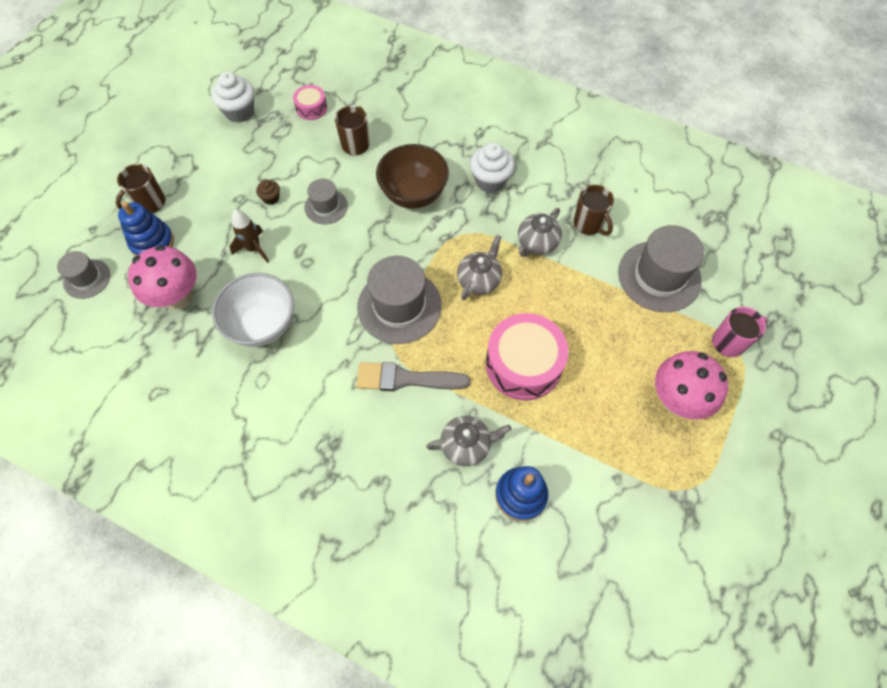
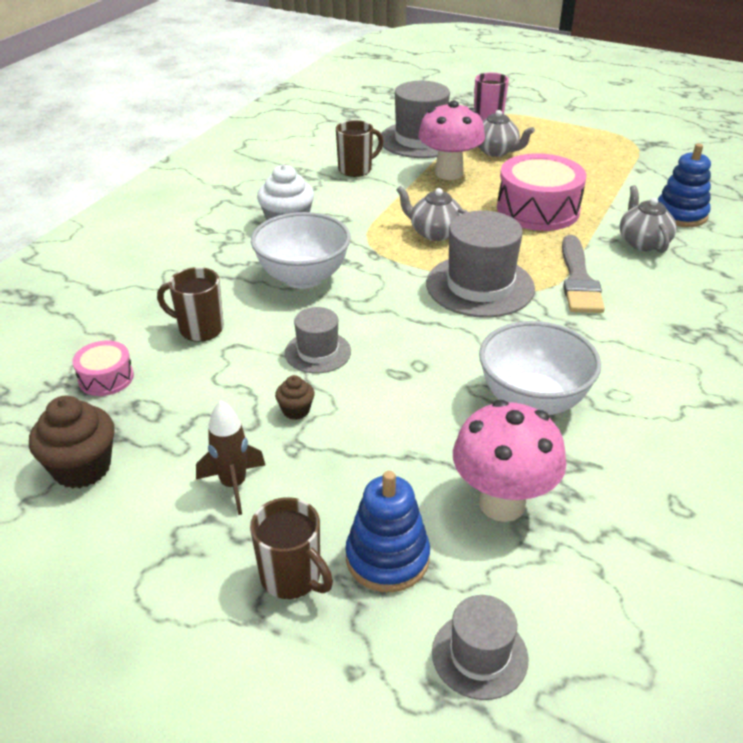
camera: 90 degrees left, 25 degrees down
(239, 112) = (82, 468): white cupcake -> brown cupcake
(254, 249) = (397, 422): brown rocket -> brown rocket (233, 485)
(413, 194) = (303, 278): brown bowl -> white bowl
(536, 243) = (381, 198): grey teapot -> grey teapot (496, 151)
(676, 400) = (553, 141): pink mushroom -> pink mushroom (449, 173)

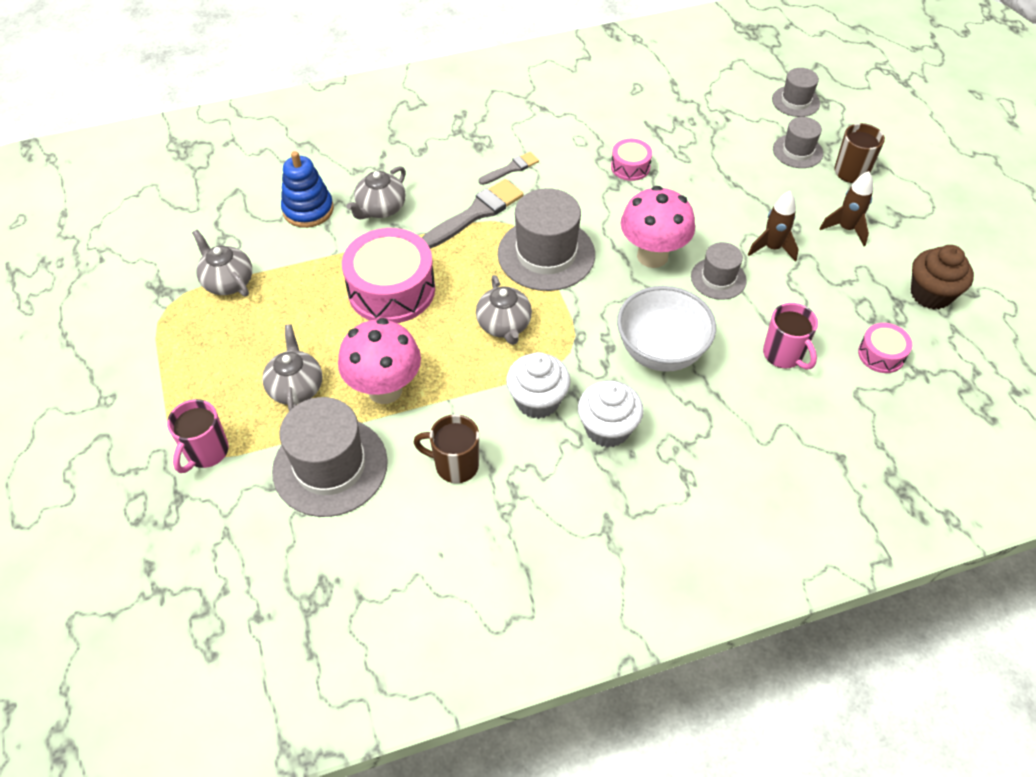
camera: 135 degrees left, 15 degrees up
(199, 329) = (783, 355): brown mug -> pink mug
(296, 410) = (772, 248): brown cupcake -> brown rocket
(352, 213) = (537, 401): none -> white cupcake
(387, 558) = (797, 151): blue stacking toy -> grey hat
(502, 503) = (716, 137): pink mushroom -> pink mushroom (652, 256)
(532, 401) = (630, 167): white bowl -> pink drum
(621, 328) = (511, 168): none -> grey brush
(631, 163) = (228, 282): none -> grey teapot

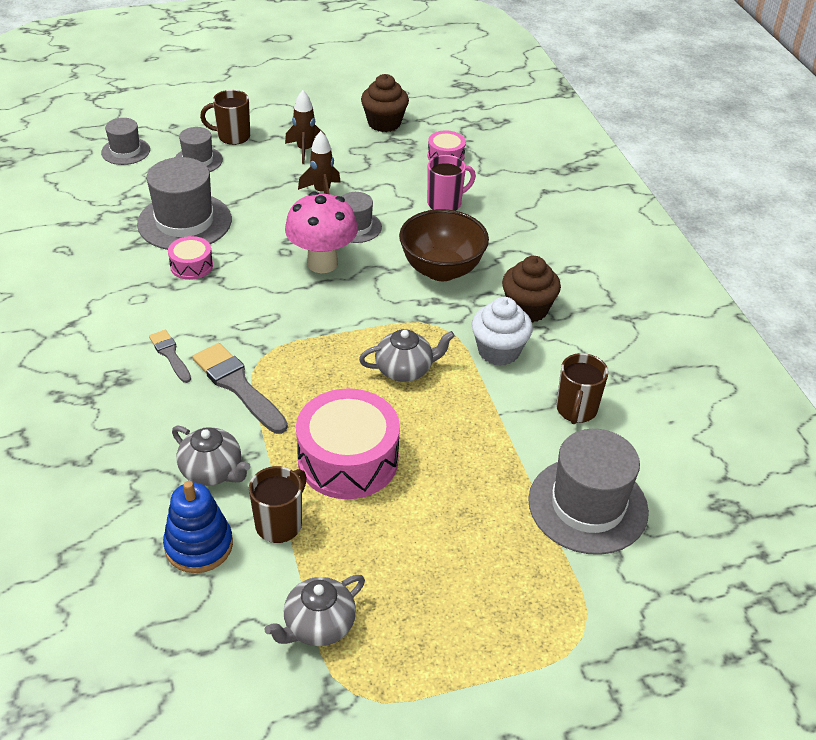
camera: 90 degrees left, 10 degrees down
(206, 452) = (581, 620): pink mug -> none
(296, 387) = (488, 541): grey teapot -> none
(325, 252) = (280, 524): none -> brown mug
(385, 389) = (489, 463): pink mushroom -> none
(546, 254) = (309, 334): grey hat -> grey hat (184, 222)
(607, 429) = (527, 309): white cupcake -> brown cupcake
(660, 352) = (441, 270): white bowl -> brown bowl

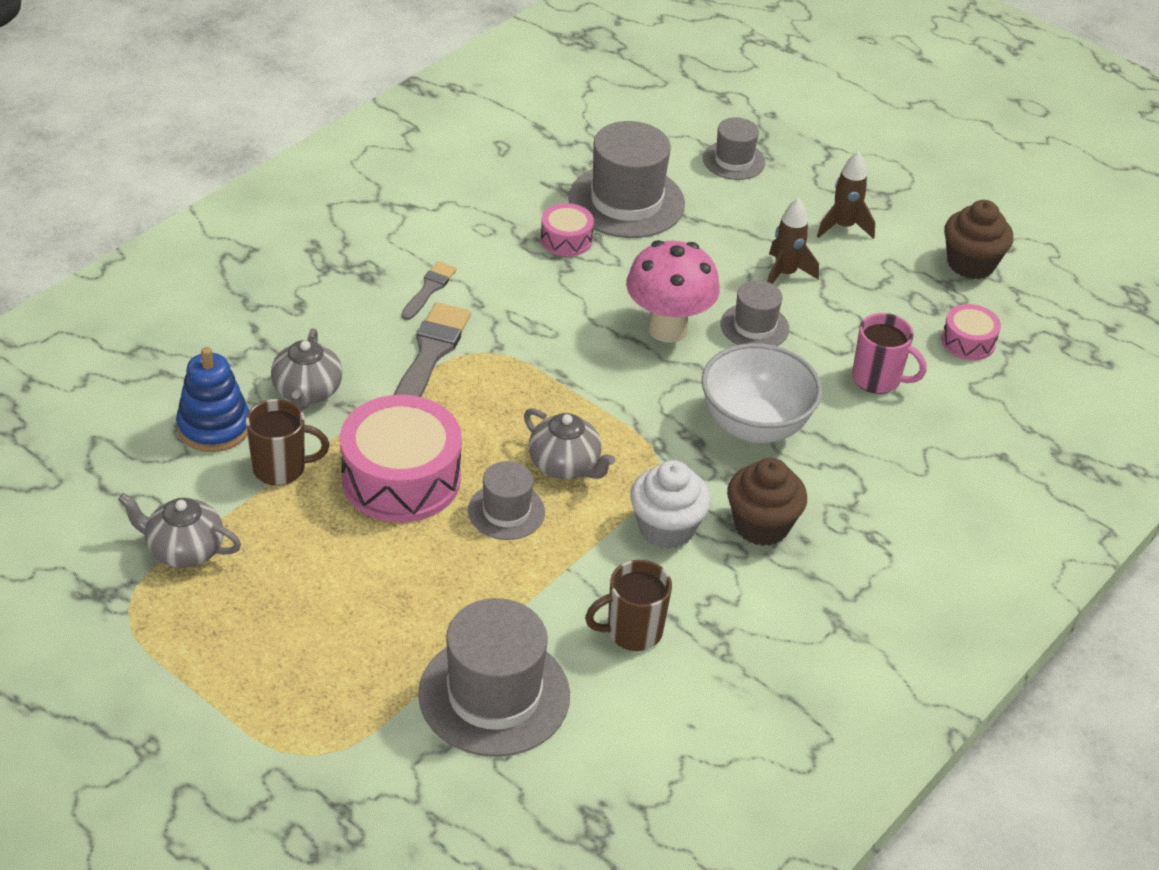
camera: 55 degrees right, 0 degrees up
(125, 151) = (690, 106): grey hat -> grey hat (506, 511)
(232, 136) = (803, 163): brown mug -> none
(441, 270) = (754, 426): brown bowl -> white bowl

